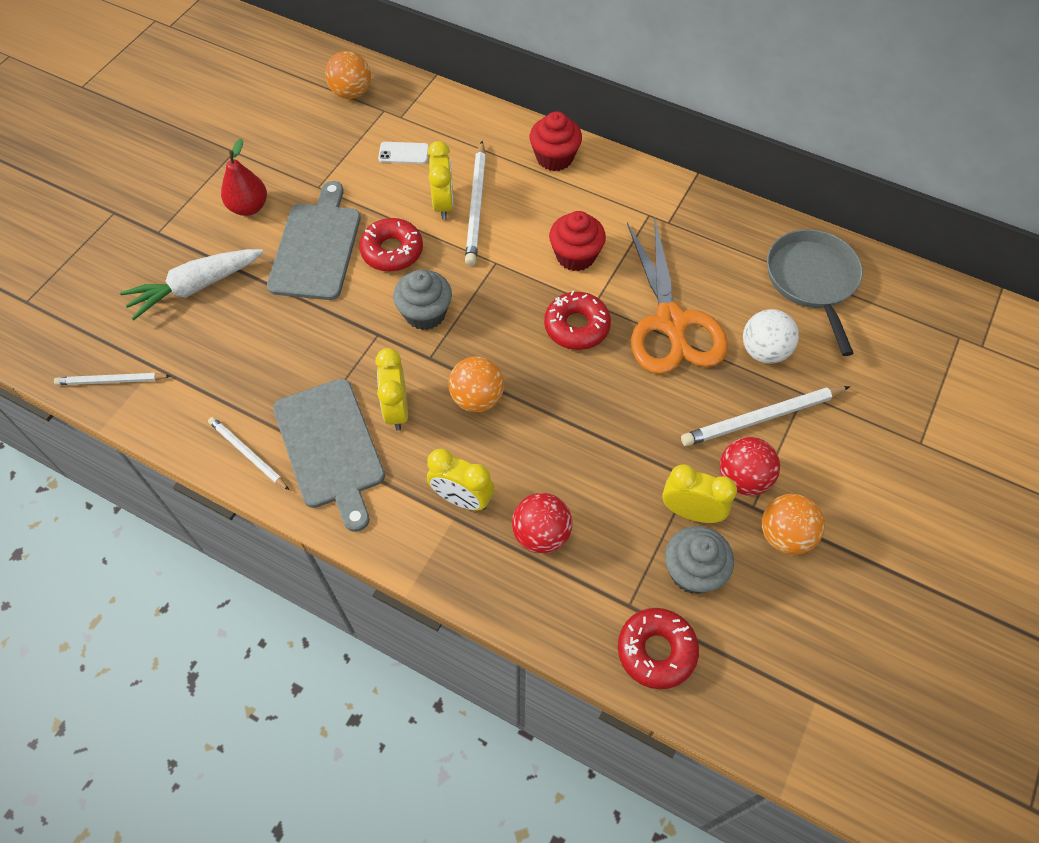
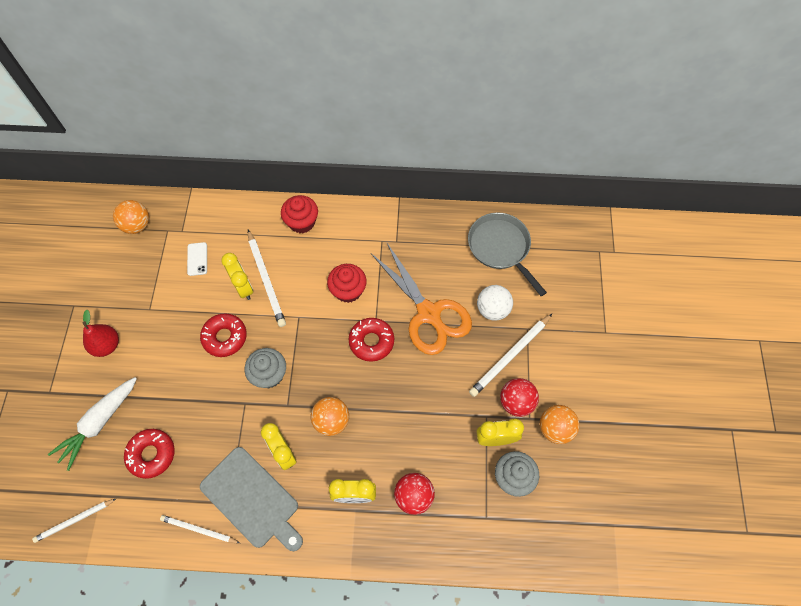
camera: 25 degrees left, 5 degrees up
(317, 247) = (171, 356): grey cutting board -> none
(403, 153) = (197, 259): white phone -> white phone turned 75 degrees counterclockwise
(656, 651) = (514, 539): red donut -> red donut (151, 454)

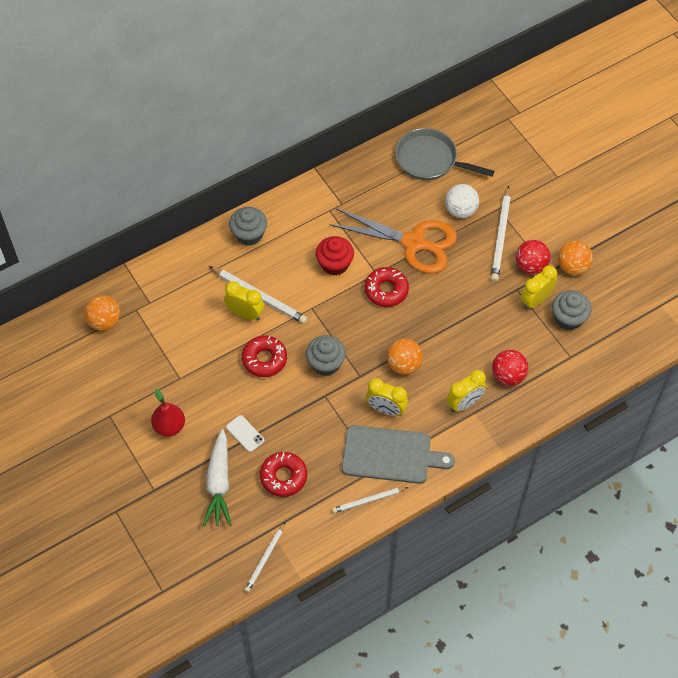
camera: 35 degrees left, 5 degrees down
(197, 259) = (184, 316): white phone -> white phone (245, 433)
(302, 222) = (249, 234): red cupcake -> grey cupcake

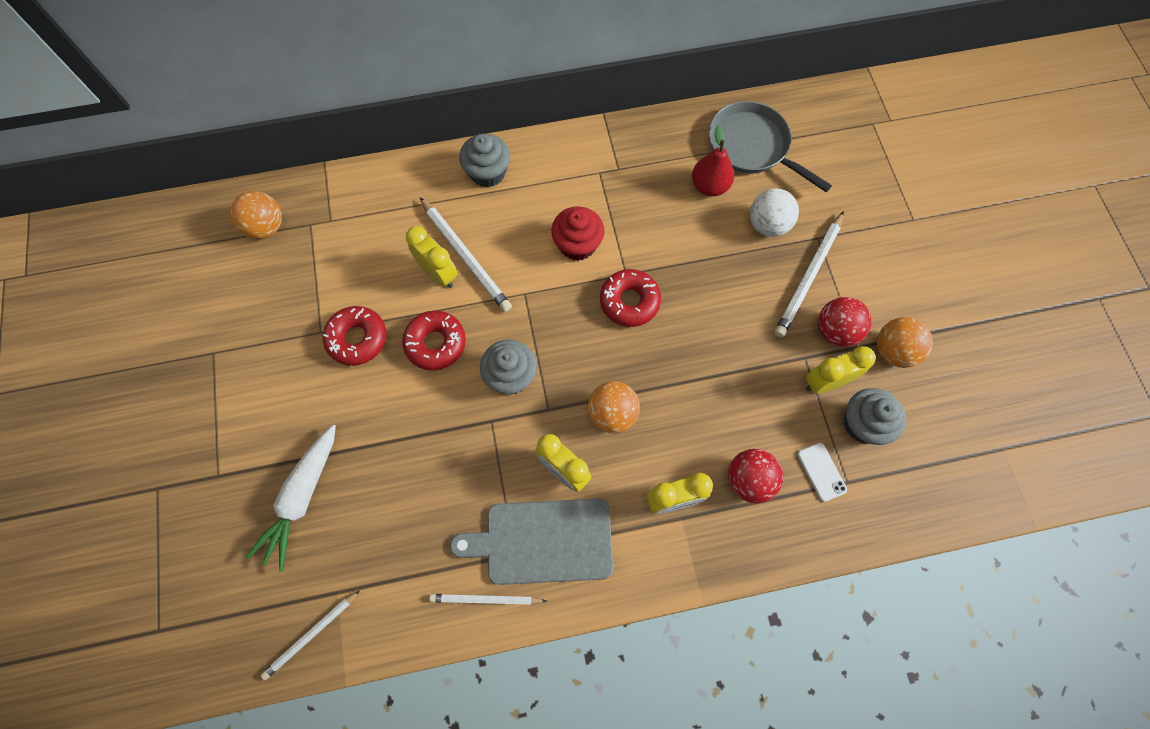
camera: 20 degrees right, 10 degrees up
(169, 426) = (277, 394): red pear -> red pear (709, 186)
(245, 433) = (366, 438): white phone -> white phone (821, 472)
(283, 477) = (388, 520): red donut -> red donut (357, 339)
(390, 455) = (543, 541): grey cutting board -> grey cutting board turned 150 degrees clockwise
(413, 243) = (690, 249): orange scissors -> none

